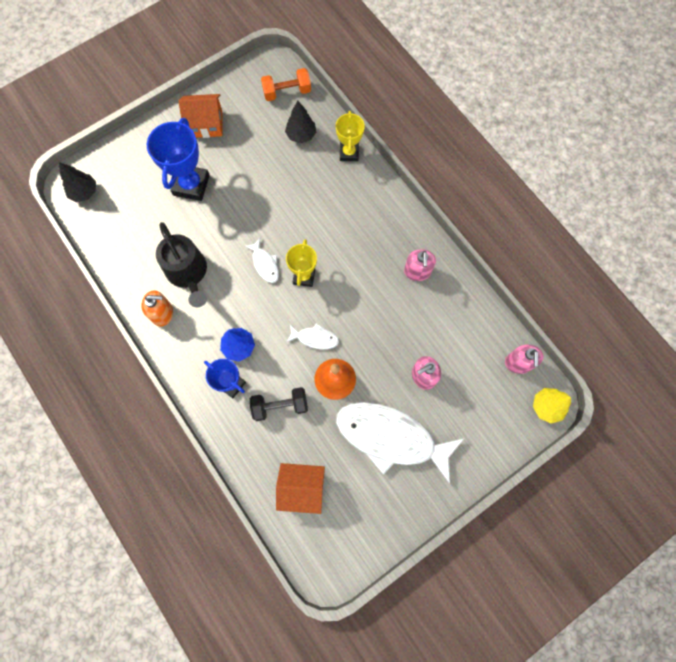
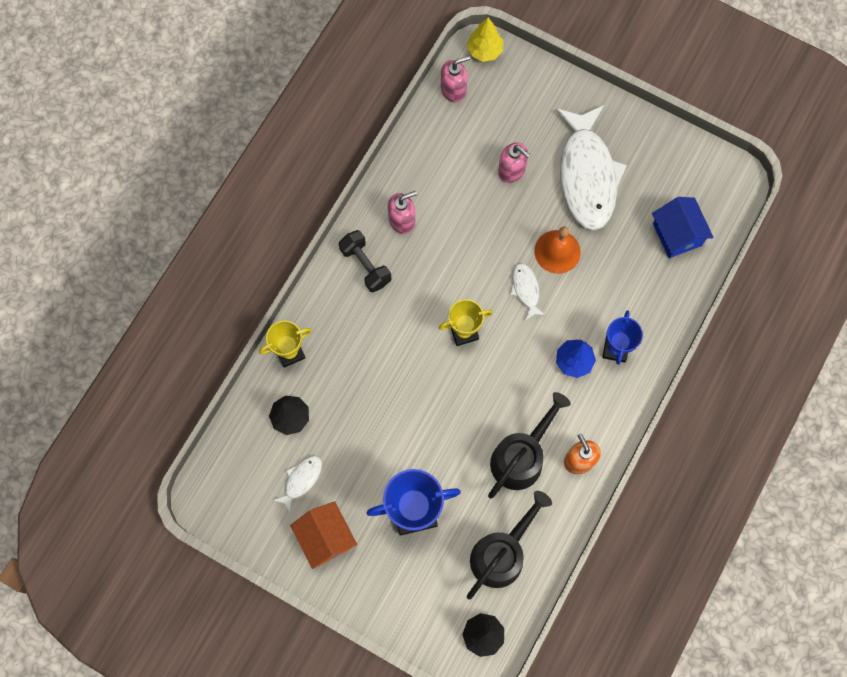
camera: 115 degrees left, 0 degrees up
(130, 229) = (502, 553): none -> black watering can
(265, 264) = (470, 380): white fish -> white fish (301, 480)
(280, 406) = (612, 291): black dumbbell -> black dumbbell (365, 266)
(287, 92) = (238, 462): orange dumbbell -> none
(302, 488) = (677, 234): orange house -> blue house

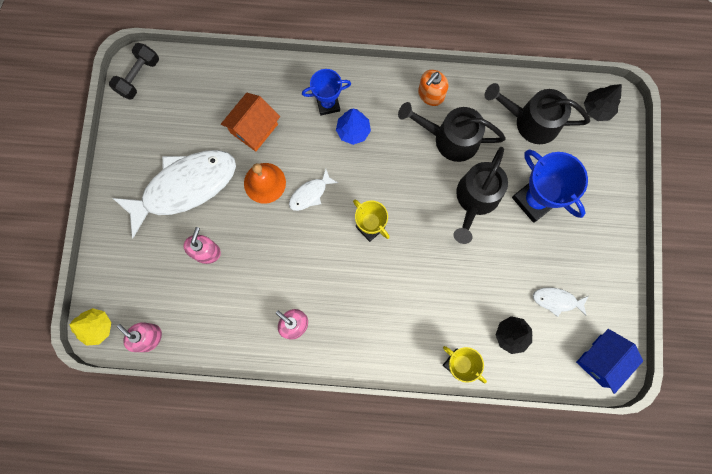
camera: 115 degrees left, 5 degrees up
(325, 537) = (590, 259): orange house -> orange house (254, 128)
(365, 266) = (350, 336): black dumbbell -> black dumbbell (138, 76)
(443, 450) = (475, 200): none -> black watering can
(677, 234) = (207, 95): blue house -> blue house (601, 360)

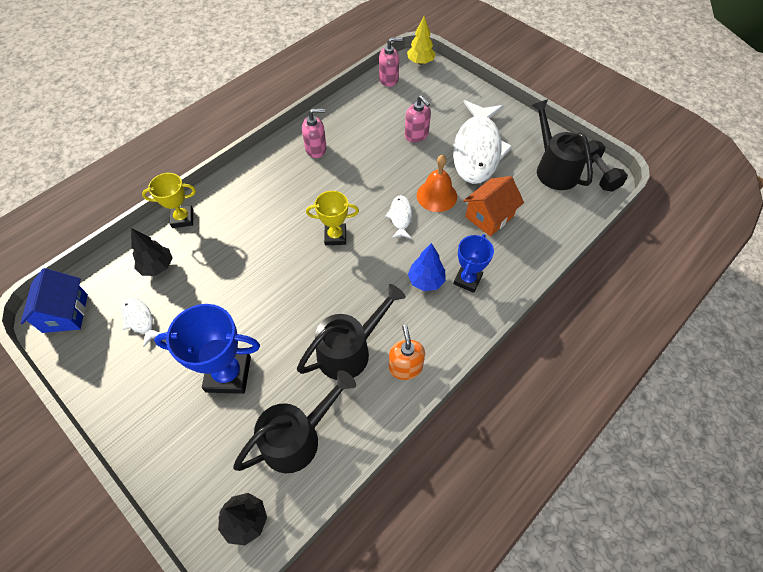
camera: 130 degrees right, 20 degrees down
(254, 128) = (489, 216): orange house -> orange house turned 60 degrees clockwise
(475, 200) = (278, 326): black watering can -> black watering can (553, 168)
(557, 300) = (139, 319): white fish -> white fish turned 90 degrees counterclockwise

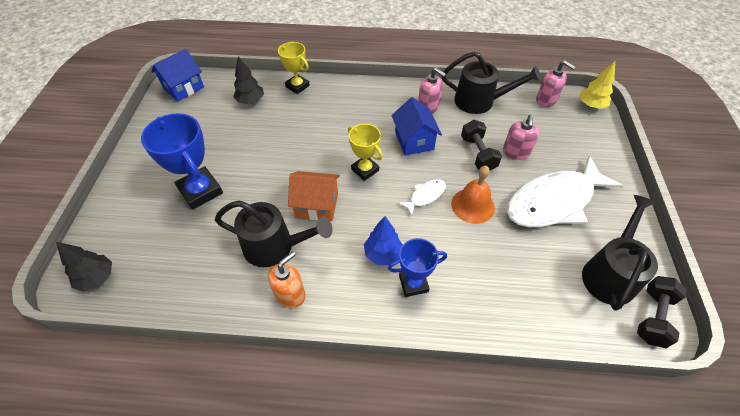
camera: 50 degrees right, 5 degrees down
(139, 319) = (206, 121): white fish -> none
(298, 437) = (179, 264): black watering can -> black watering can (480, 101)
(340, 184) = (414, 141): none -> blue house
(395, 156) = (478, 154): none -> black dumbbell
(489, 216) = (495, 257): orange house -> orange house (317, 205)

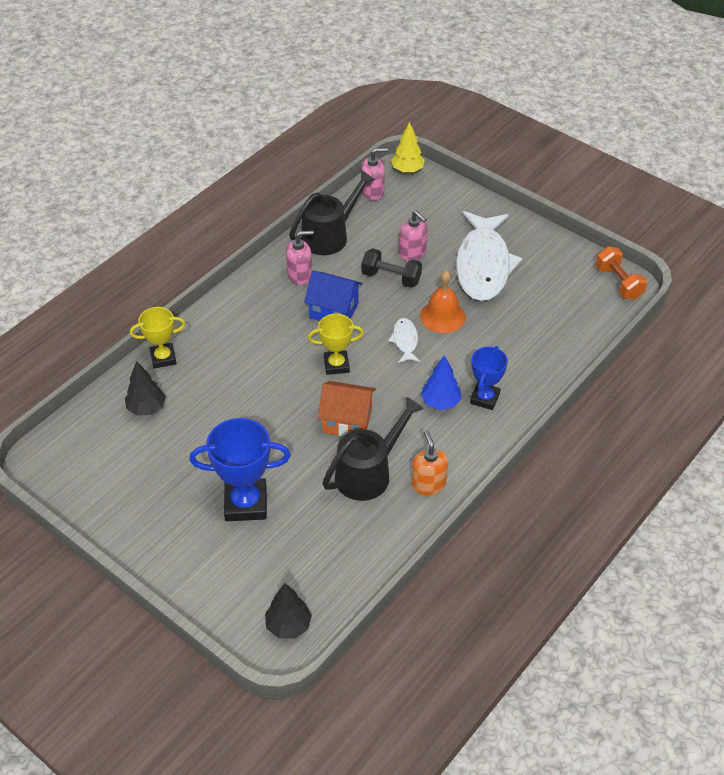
camera: 55 degrees left, 5 degrees down
(183, 88) = (57, 459): blue house -> none
(317, 205) = (347, 421): orange house -> orange house turned 60 degrees clockwise
(610, 273) = (569, 279): black watering can -> none
(653, 317) = (618, 283): black dumbbell -> orange dumbbell

